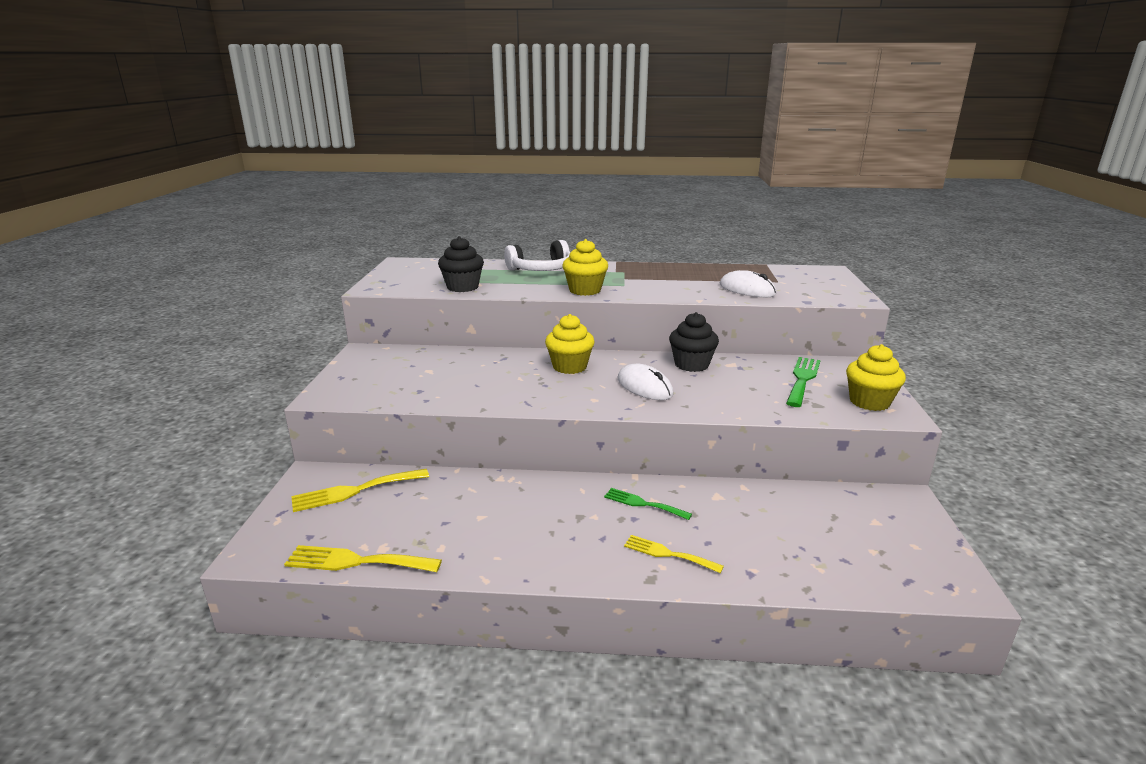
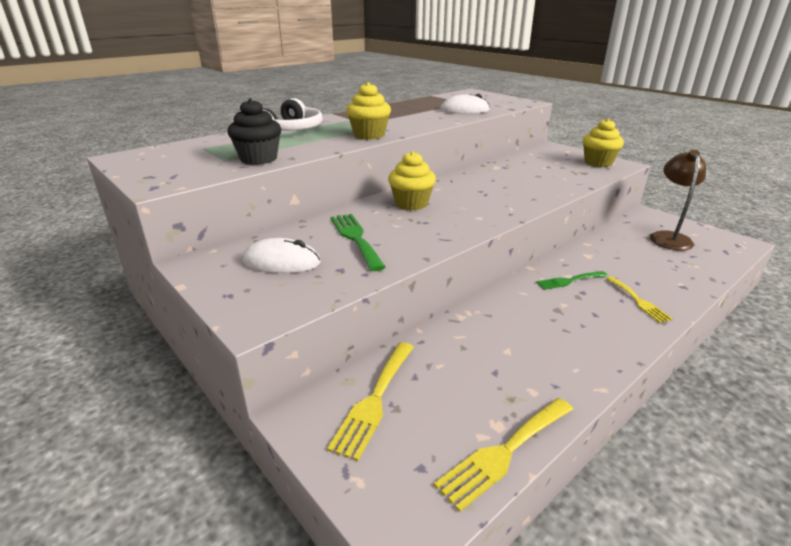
camera: 45 degrees left, 5 degrees up
(644, 387) = (487, 197): white mouse -> white mouse (281, 262)
(668, 554) = (638, 301): yellow fork -> yellow fork turned 90 degrees counterclockwise
(691, 365) = (478, 175): black cupcake -> none
(802, 379) = (547, 162): green fork -> green fork (355, 238)
(864, 530) = (668, 237): none -> brown lamp

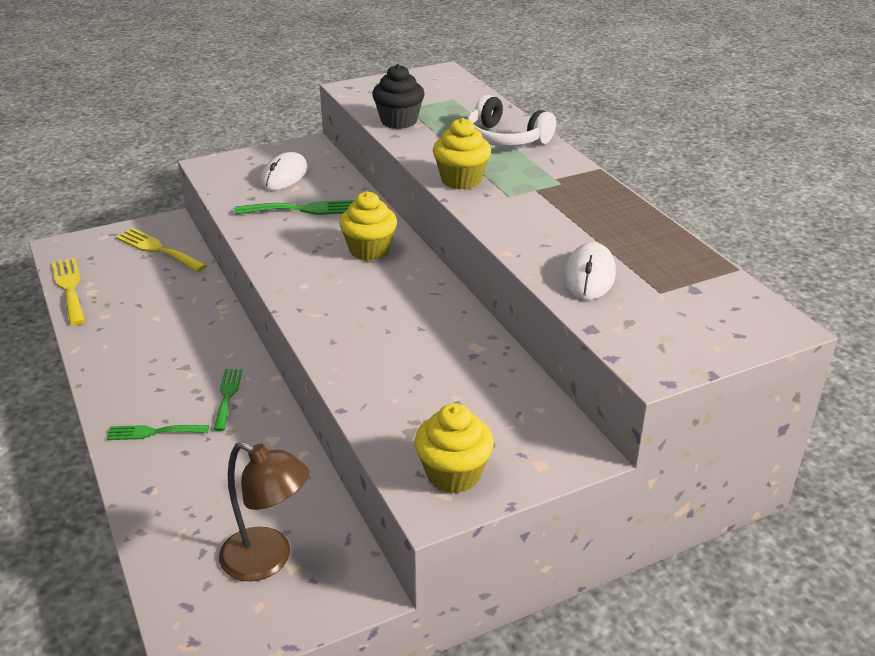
camera: 105 degrees right, 5 degrees up
(638, 301) = (153, 432): yellow fork -> green fork

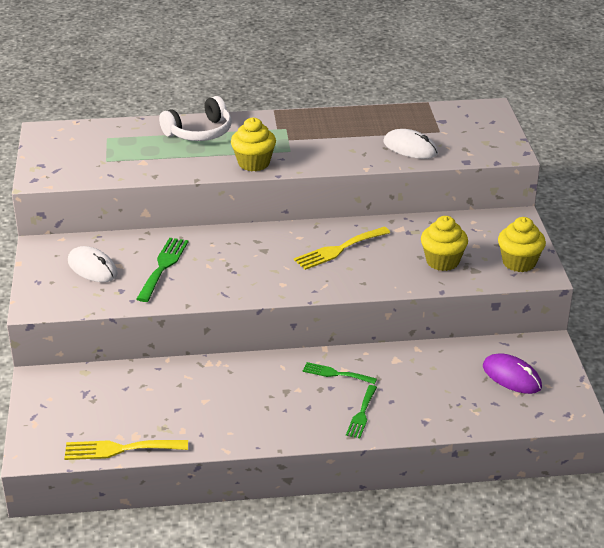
camera: 70 degrees left, 0 degrees up
(158, 249) = (86, 390): yellow fork -> yellow fork (339, 249)
(268, 560) = (511, 377): brown lamp -> purple mouse
(369, 250) = (250, 247): yellow cupcake -> yellow cupcake (442, 261)
(399, 121) = (130, 169): black cupcake -> none

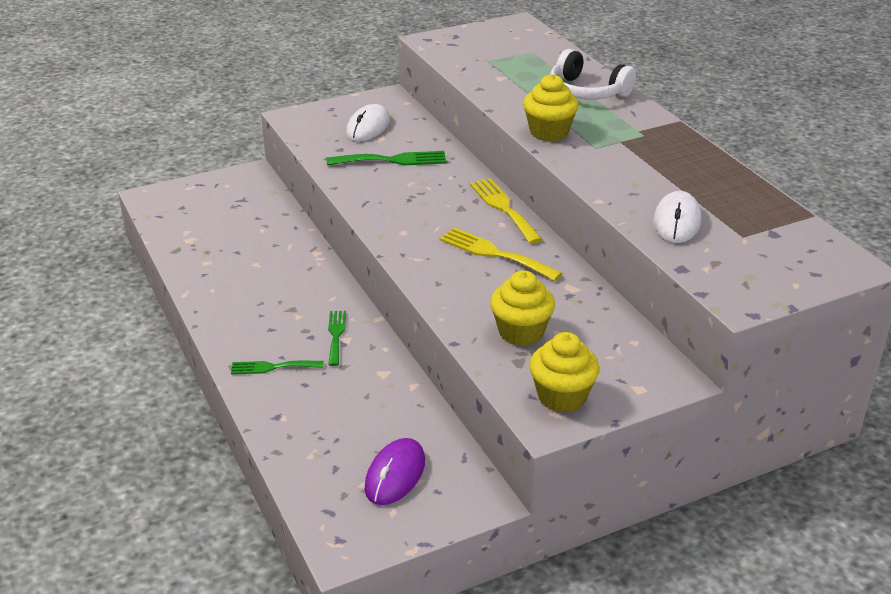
camera: 70 degrees right, 0 degrees up
(120, 449) = (168, 236): yellow fork -> yellow fork (503, 208)

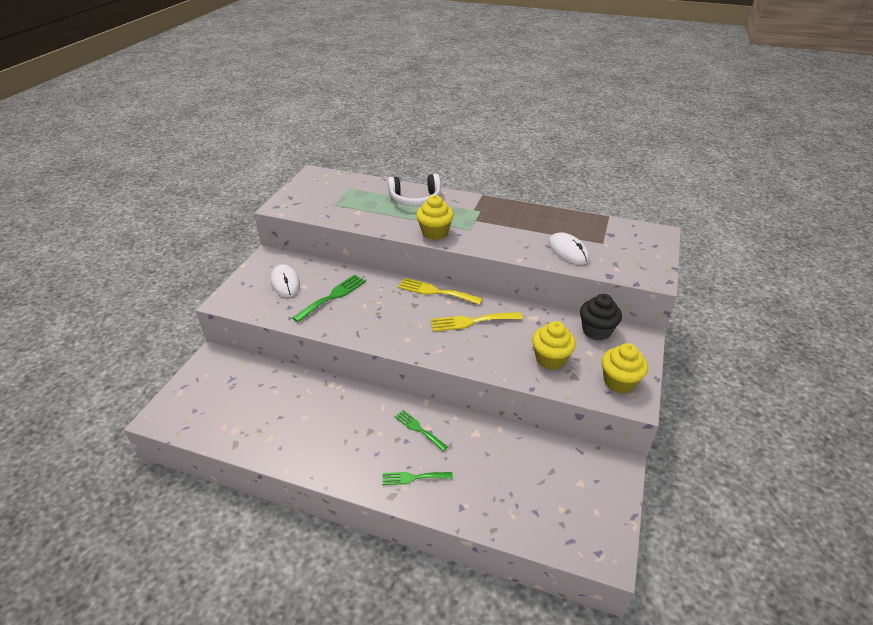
camera: 45 degrees left, 5 degrees up
(272, 367) = (413, 477): green fork -> green fork turned 45 degrees clockwise
(395, 475) = (567, 489): purple mouse -> none
(625, 341) = (596, 331): none -> black cupcake

